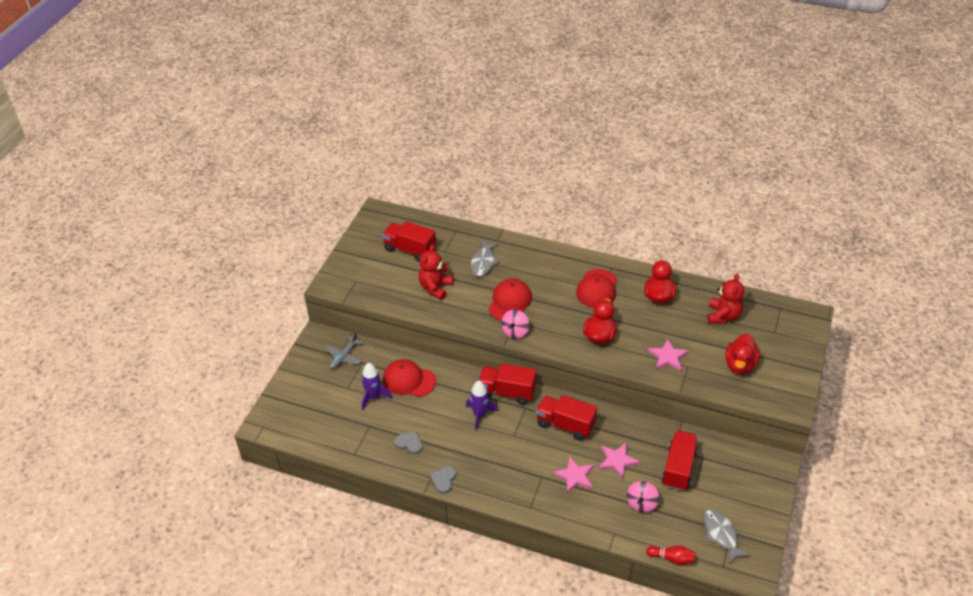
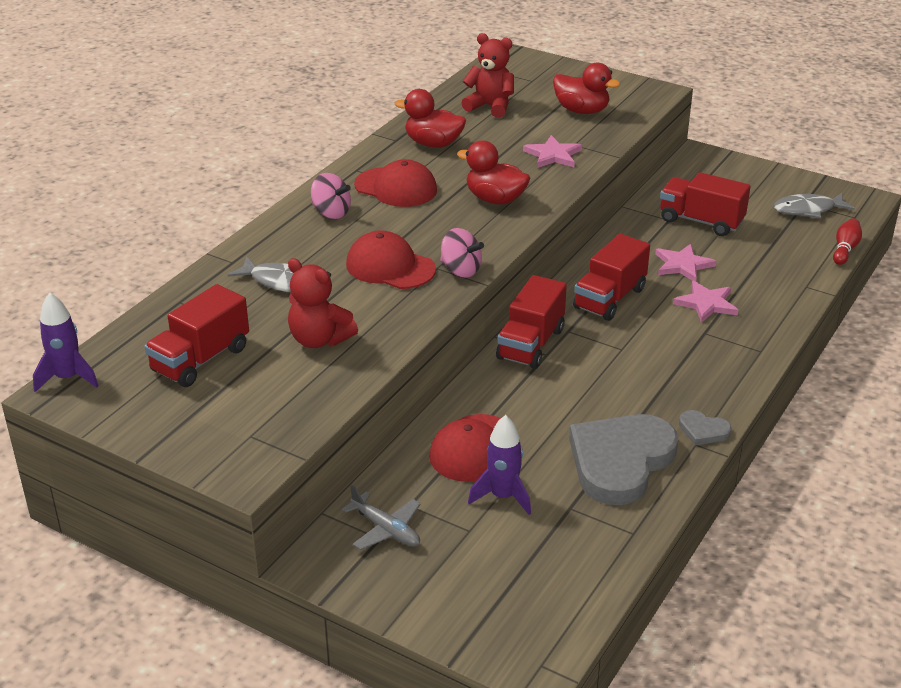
camera: 80 degrees left, 10 degrees down
(409, 444) = (620, 461): grey heart -> grey heart, size x2.33
(480, 415) = (573, 377): purple rocket -> purple rocket (68, 378)
(641, 503) = (758, 257): pink spinning top -> pink spinning top (331, 213)

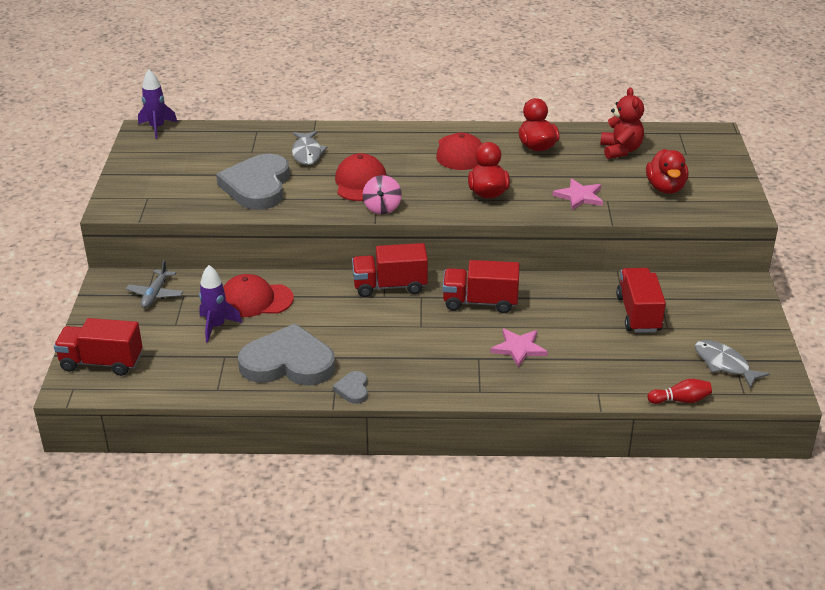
camera: 60 degrees right, 0 degrees up
(200, 359) = (205, 158): red truck -> red truck (101, 362)
(319, 339) = (257, 186): red teddy bear -> grey heart
(331, 213) = (403, 142): pink spinning top -> none
(682, 265) = (562, 322): pink star -> none

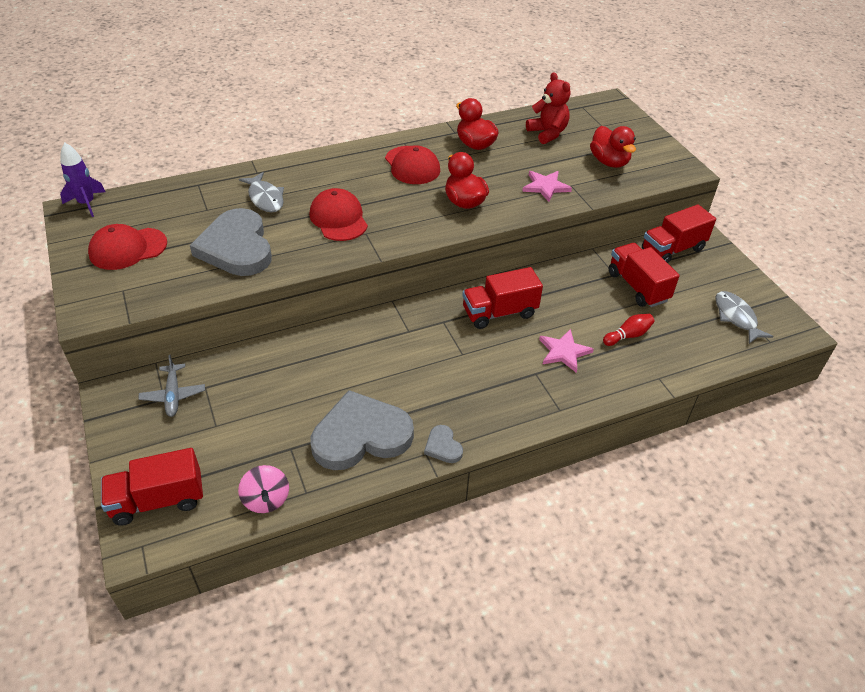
camera: 25 degrees left, 10 degrees up
(216, 326) = (261, 415): purple rocket -> none
(256, 300) = (285, 371): red cap -> red cap (128, 249)
(382, 208) = (377, 242): pink spinning top -> pink spinning top (266, 499)
(390, 286) = (407, 318): red truck -> red truck (672, 249)
(681, 400) = (728, 364): red bowling pin -> red bowling pin (628, 335)
(724, 364) = (736, 317): grey fish -> grey fish turned 45 degrees clockwise

